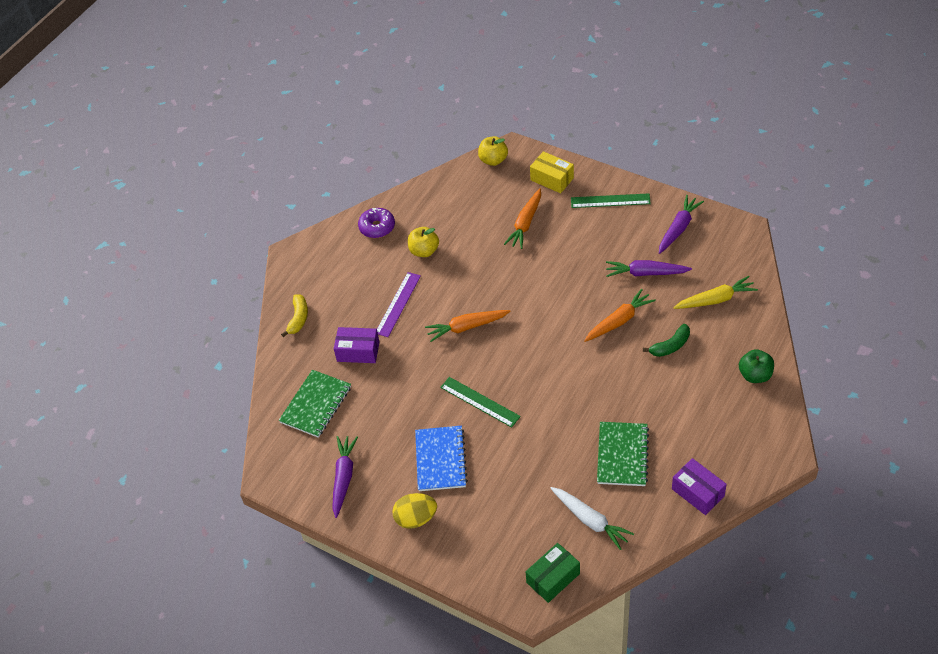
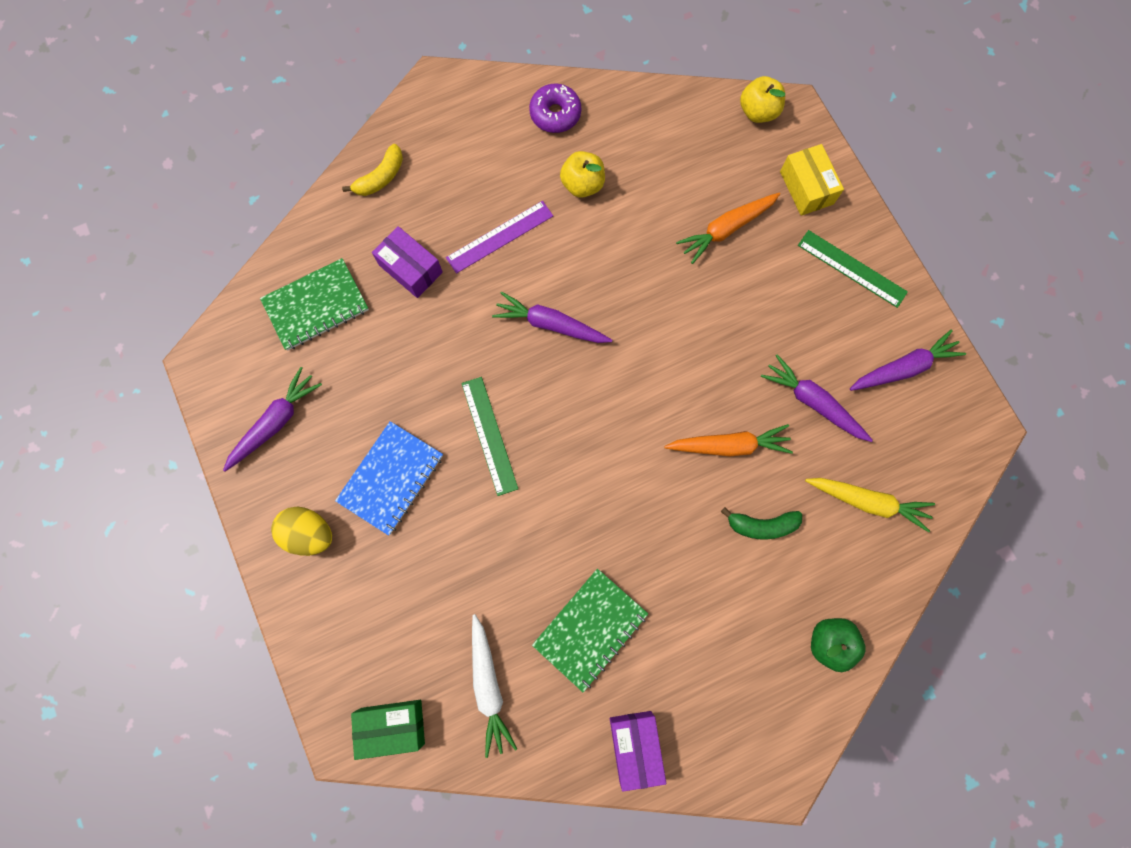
camera: 30 degrees right, 25 degrees up
(466, 327) = (550, 324): orange carrot -> purple carrot

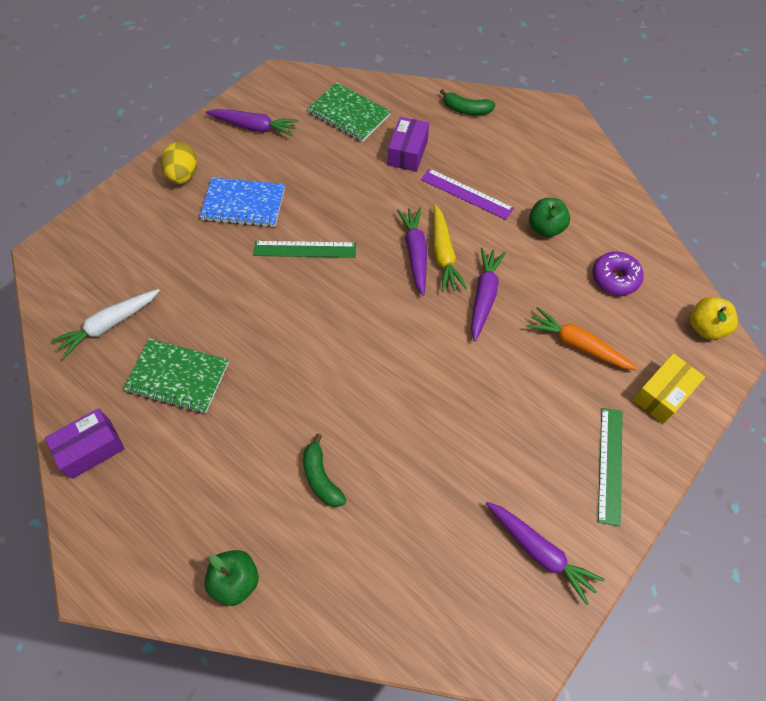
camera: 65 degrees right, 15 degrees down
(381, 178) = (466, 109): yellow banana -> green banana
(392, 725) = (61, 277): green box -> none
(489, 435) = (305, 249): green ruler -> green ruler turned 45 degrees clockwise
(555, 114) = (592, 188): purple donut -> purple donut (615, 278)
(582, 185) = (545, 228): yellow apple -> green apple
(729, 445) = (381, 422): orange carrot -> none
(813, 402) = (458, 478): purple carrot -> purple carrot (484, 296)
(867, 502) = (387, 566): yellow carrot -> yellow carrot (443, 254)

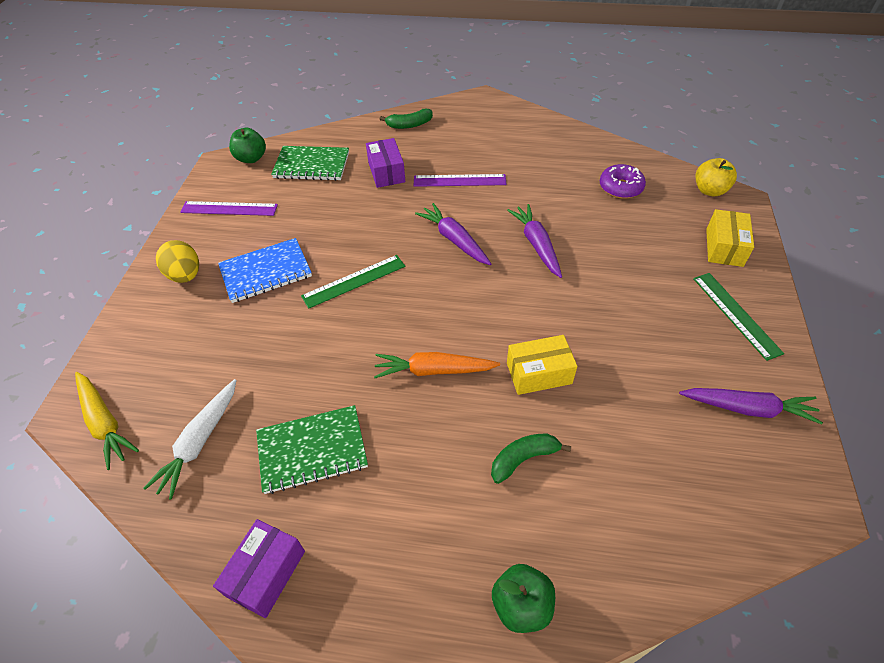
camera: 30 degrees left, 10 degrees down
(254, 127) = (229, 208): purple carrot -> purple ruler
(321, 477) = (523, 459): green banana -> green banana turned 120 degrees clockwise
(389, 415) = (539, 373): none -> yellow box
(443, 254) = (478, 230): yellow carrot -> yellow carrot (105, 423)
(545, 228) = (541, 177): green apple -> green apple (251, 158)
(577, 345) = (636, 244): orange carrot -> orange carrot (433, 370)

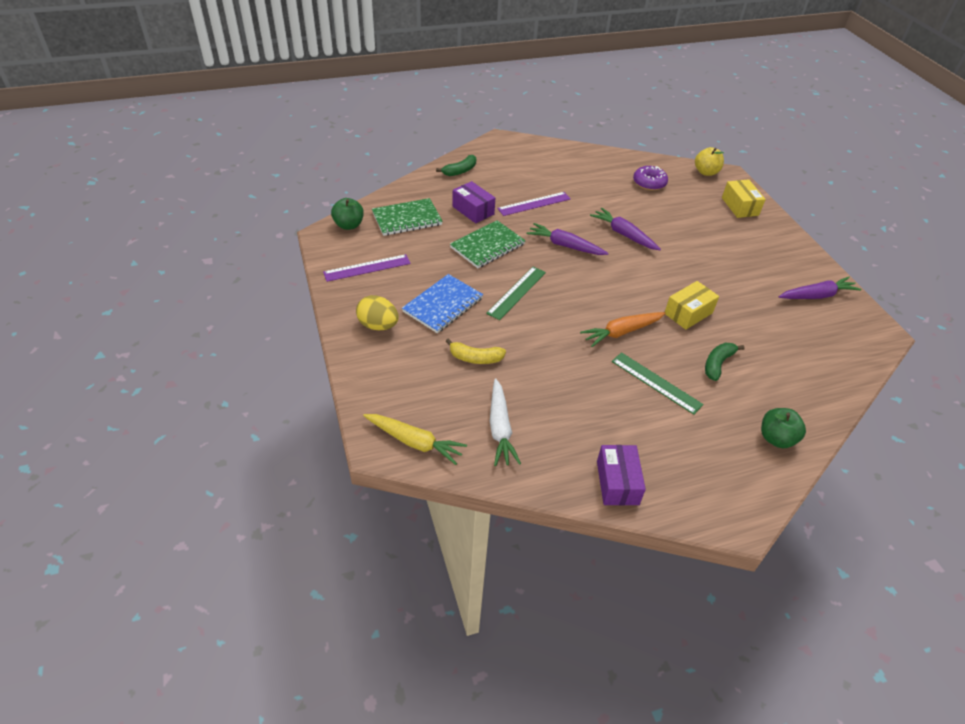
camera: 30 degrees left, 5 degrees down
(246, 346) = (475, 358): none -> yellow banana
(312, 450) = (583, 405): green notebook -> green notebook (487, 246)
(736, 314) = (774, 245): green ruler -> green ruler (656, 382)

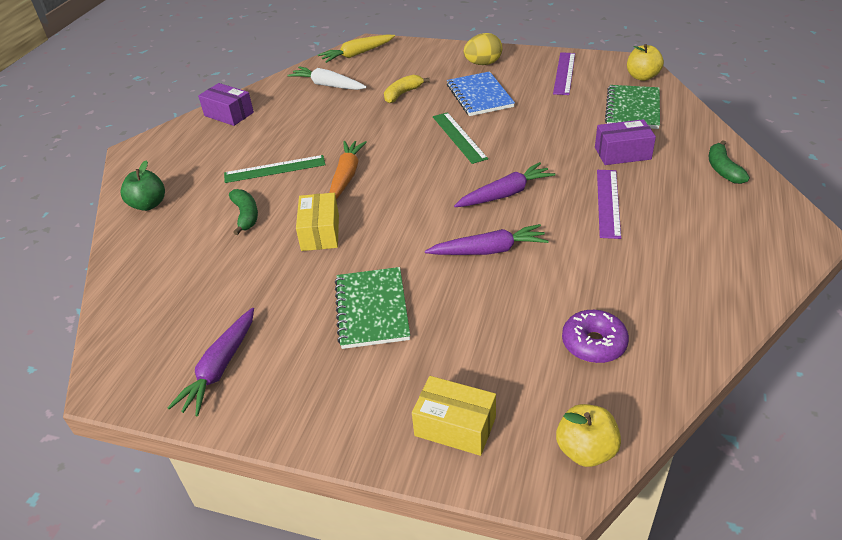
camera: 130 degrees right, 5 degrees down
(349, 225) = (642, 77): green apple -> yellow apple
(487, 246) = (546, 143): green notebook -> green notebook (372, 309)

